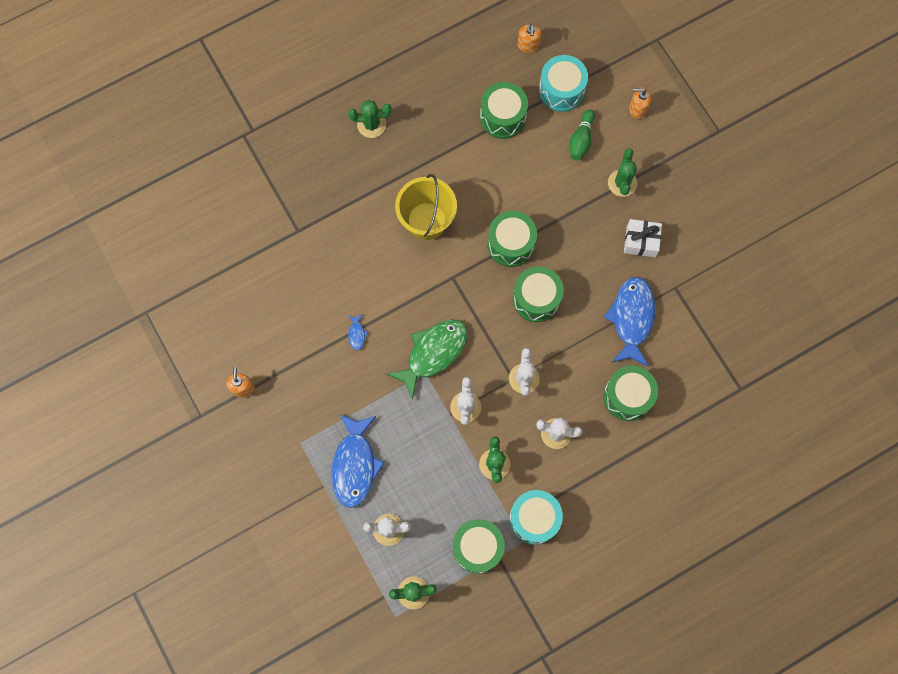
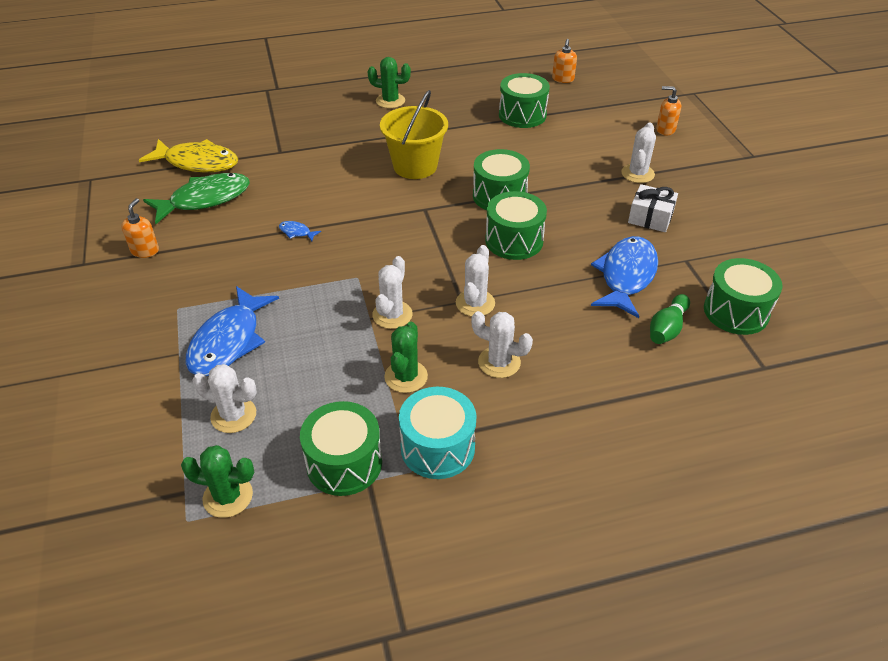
camera: 15 degrees right, 30 degrees down
(230, 265) = (197, 162): none -> yellow fish
(357, 334) = (296, 232): blue fish -> blue fish turned 105 degrees clockwise
(433, 353) = (375, 262): green fish -> green fish (205, 199)
(561, 90) = (587, 108): turquoise drum -> none
(581, 140) = (599, 140): green bowling pin -> green bowling pin (667, 328)
(622, 183) = (637, 174): green cactus -> white cactus
(627, 396) = (605, 345): green drum -> green drum (736, 311)

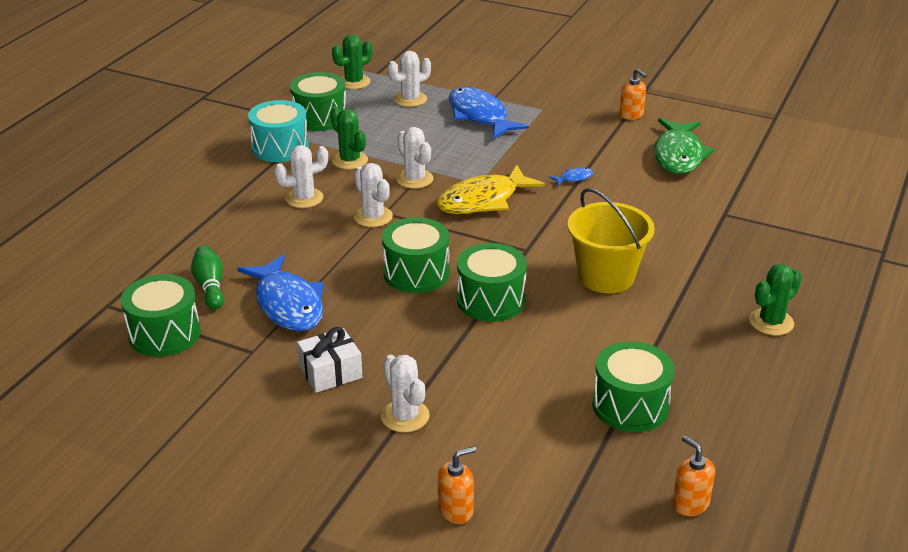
camera: 130 degrees right, 10 degrees down
(197, 162) = (750, 169): yellow fish -> yellow fish (483, 200)

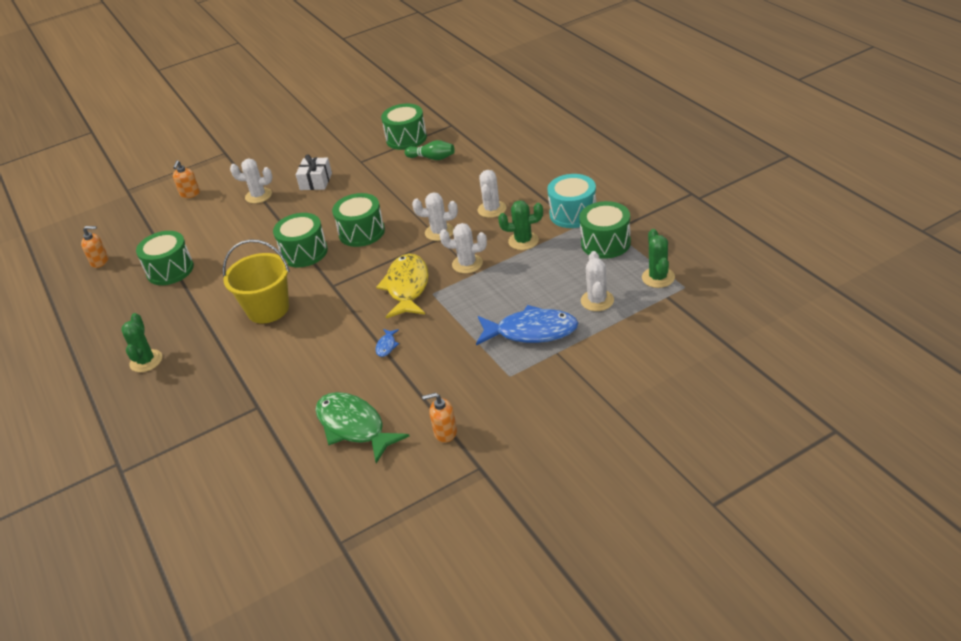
camera: 130 degrees right, 5 degrees up
(287, 304) = (386, 180): blue fish -> none

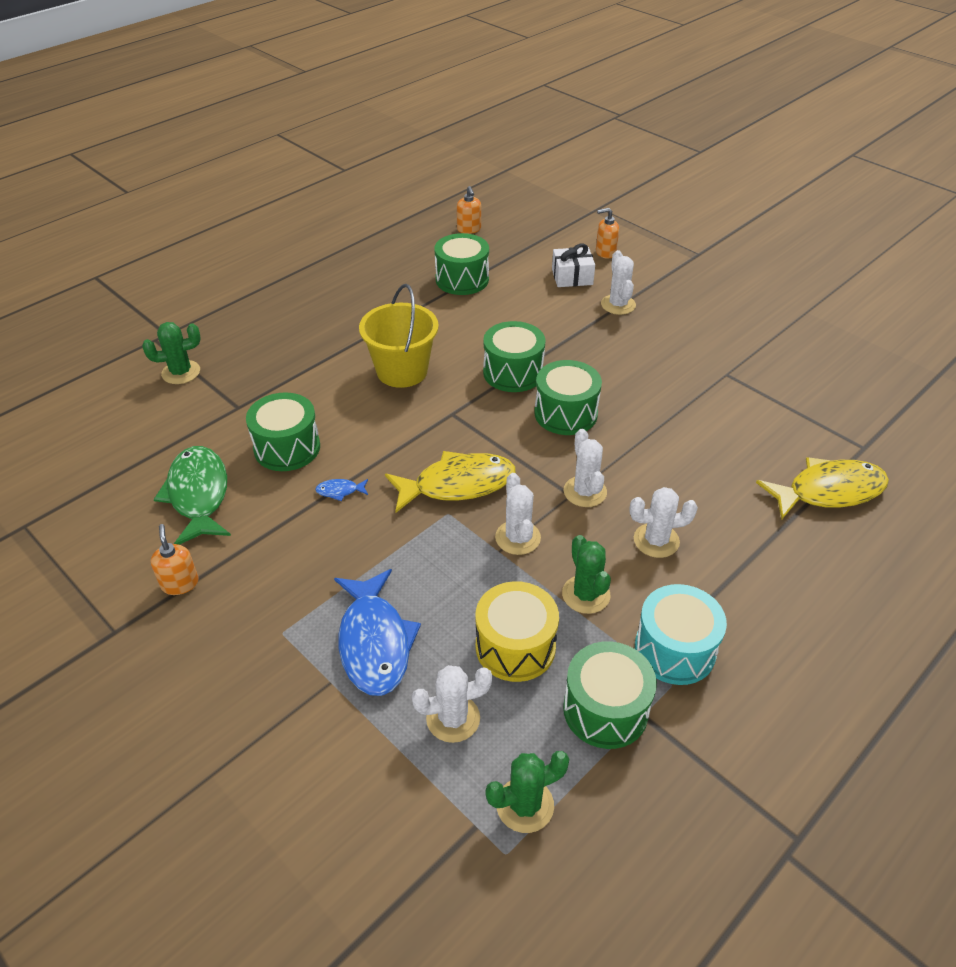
camera: 70 degrees right, 5 degrees up
(146, 361) = (312, 307): green cactus -> green cactus (181, 372)
(316, 181) = (664, 344): white gift -> white gift (572, 277)
(354, 427) = (198, 495): green fish -> green fish turned 45 degrees counterclockwise
(406, 138) = (803, 406): green drum -> green drum (287, 448)
(432, 158) = (765, 445): green bowling pin -> none
(480, 143) = (828, 491): none -> yellow fish
(553, 272) = (515, 647): none -> yellow drum

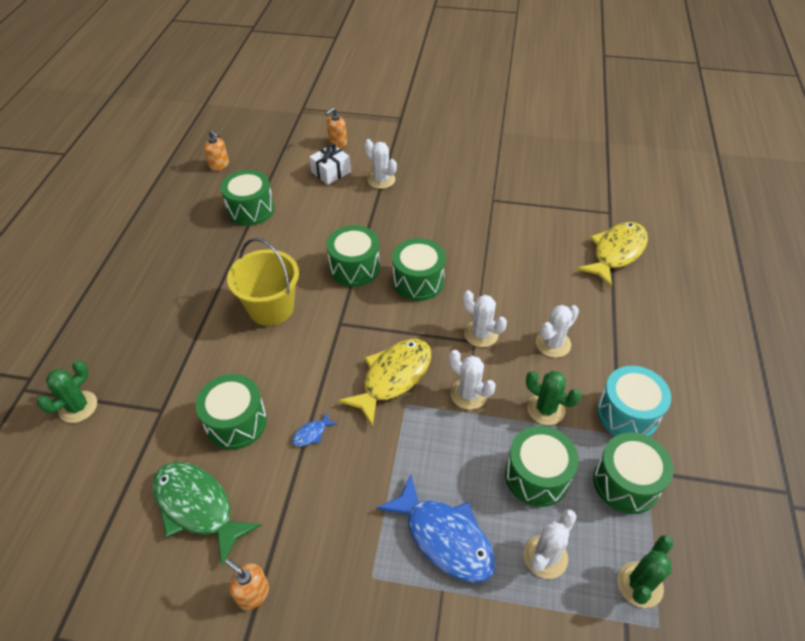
camera: 35 degrees left, 5 degrees up
(515, 647) = (537, 476): yellow drum -> green drum

